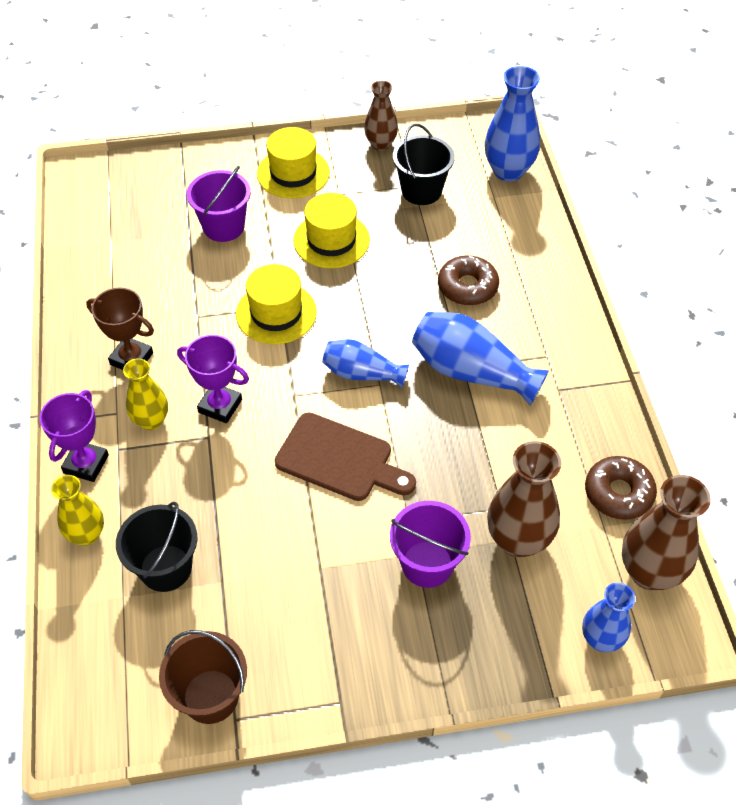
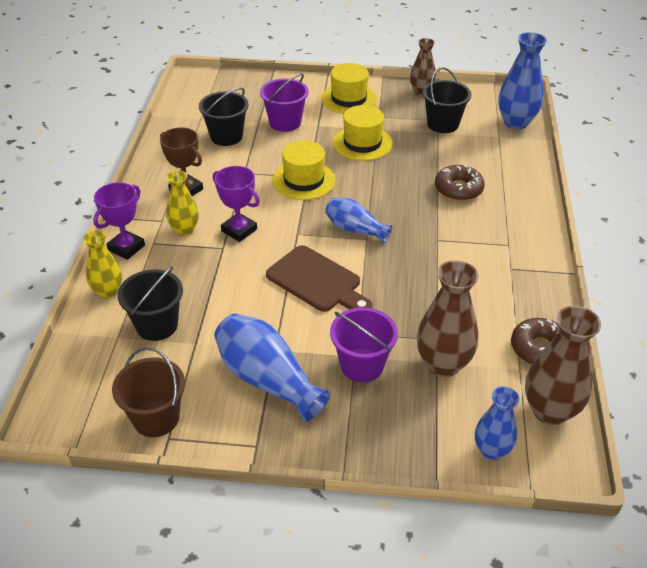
camera: 15 degrees right, 10 degrees down
(155, 264) = (226, 136): none -> black bucket
(471, 372) = (443, 244): blue vase -> blue vase (267, 379)

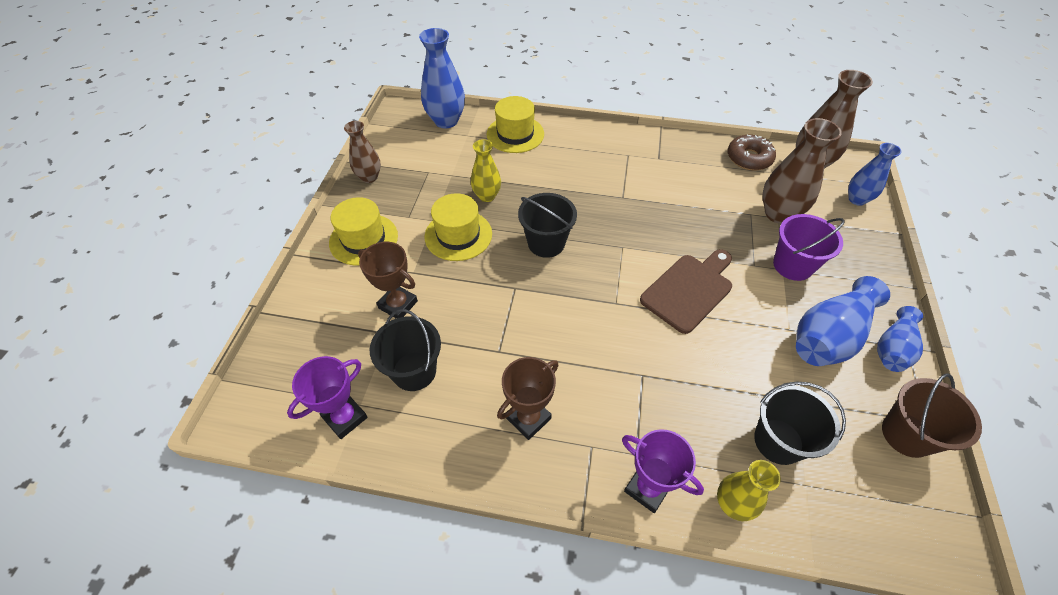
camera: 85 degrees left, 10 degrees up
(184, 230) = (610, 417): yellow vase -> yellow vase (487, 196)
(239, 230) = (610, 358): purple trophy -> purple trophy (345, 418)
(285, 122) = (398, 304): purple bucket -> brown trophy
(303, 180) = (521, 292): yellow hat -> yellow hat (515, 134)
(355, 229) = (608, 254): blue vase -> blue vase (892, 349)
(443, 124) = (437, 169): black bucket -> black bucket (546, 243)
(458, 189) = (548, 173): brown donut -> none

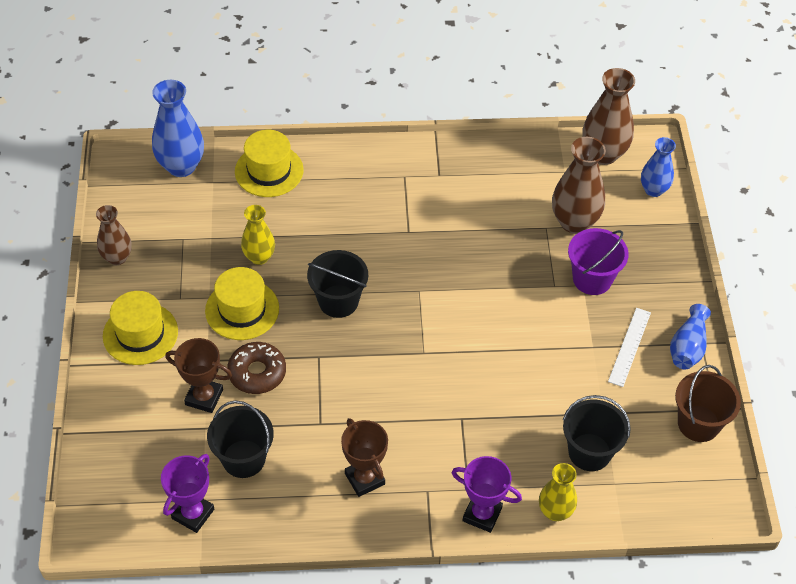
camera: 15 degrees left, 0 degrees up
(528, 418) = (364, 479): brown trophy -> brown trophy turned 60 degrees counterclockwise
(689, 290) = (493, 325): brown cutting board -> none
(749, 158) = (538, 158): brown donut -> brown donut (257, 373)
(829, 336) = (629, 346): blue vase -> white ruler

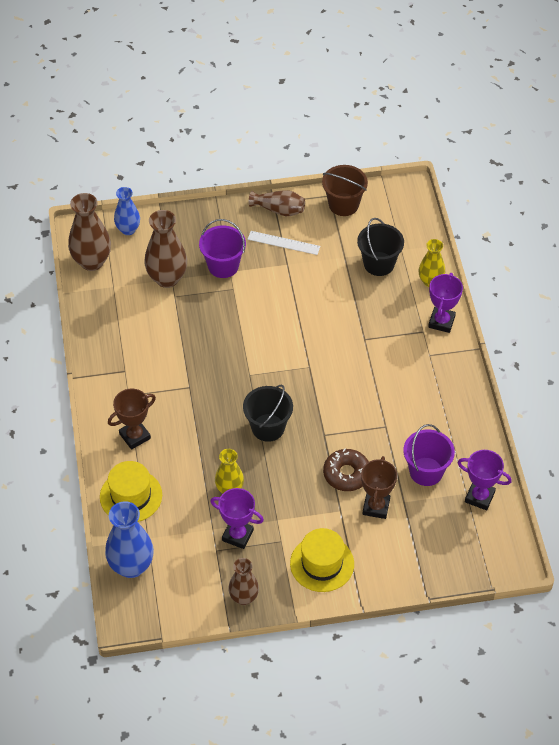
camera: 95 degrees left, 0 degrees up
(197, 259) = (237, 535): none -> purple trophy
(242, 309) = (286, 494): yellow hat -> none
(243, 459) = (426, 471): black bucket -> purple bucket
(364, 479) = (427, 393): brown trophy -> brown trophy (135, 436)
(688, 347) = (279, 210): blue vase -> brown vase

